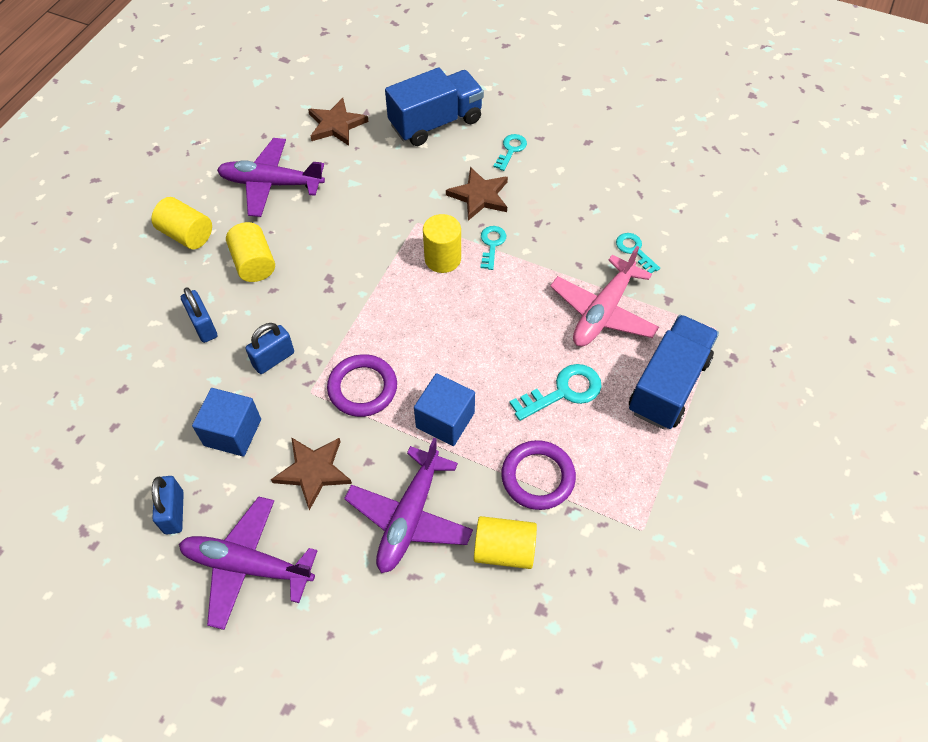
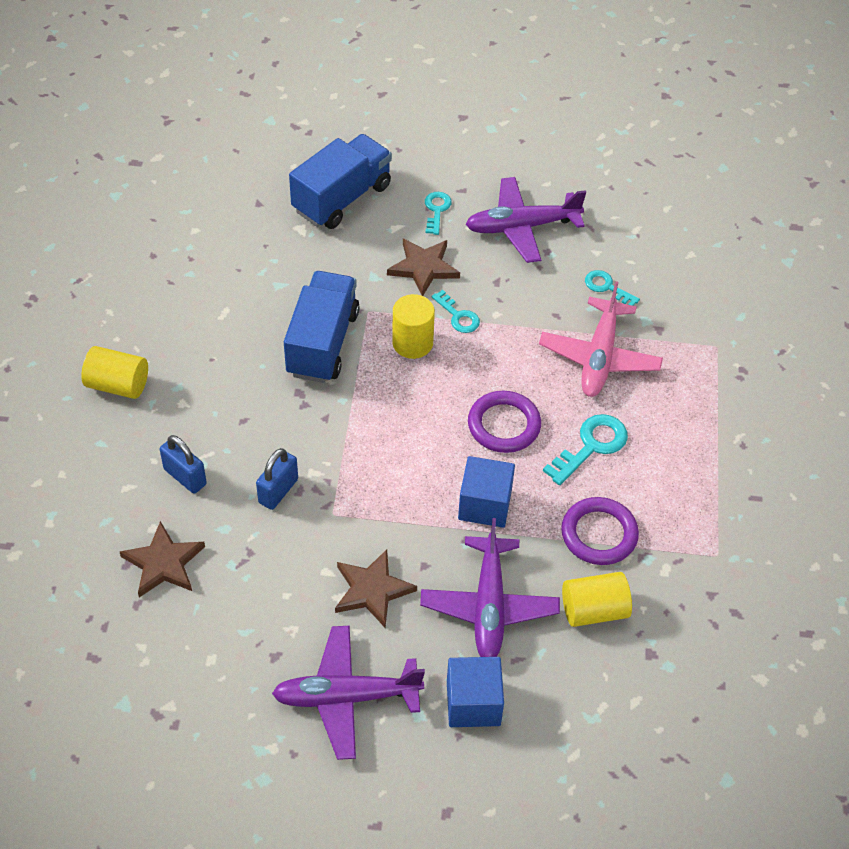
camera: 20 degrees left, 5 degrees down
(174, 512) = (245, 669): blue padlock -> none
(232, 432) = (269, 575): blue cube -> blue cube (473, 703)
(254, 263) = (209, 397): yellow cylinder -> none
(271, 184) = (187, 307): purple plane -> purple plane (521, 227)
(336, 125) = (231, 225): brown star -> brown star (163, 563)
(362, 388) = (386, 495): purple ring -> purple ring (504, 425)
(492, 244) = (458, 316): turquoise key -> turquoise key turned 150 degrees clockwise
(668, 385) = (690, 413): blue truck -> blue truck (322, 343)

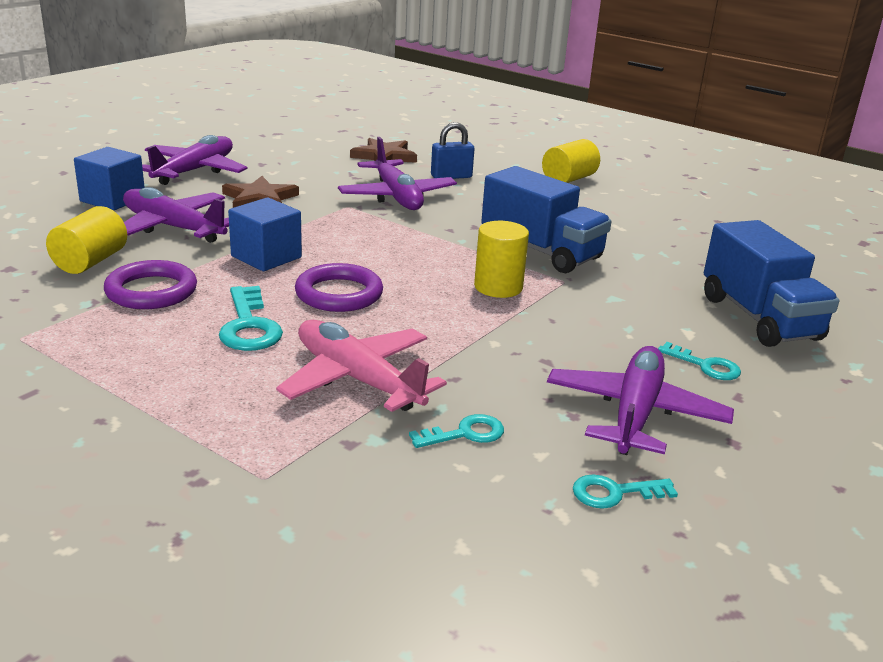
camera: 120 degrees right, 25 degrees down
(278, 491) = (397, 197): blue padlock -> purple plane
(423, 268) = (607, 326): brown star -> none
(458, 316) = (513, 321): turquoise key -> turquoise key (615, 493)

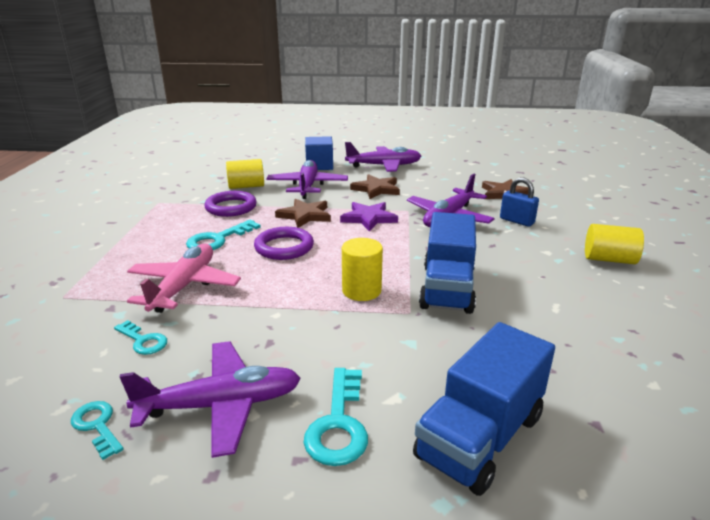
camera: 60 degrees right, 0 degrees up
(266, 257) = (305, 215): blue cube -> brown star
(335, 229) = (369, 218): none -> purple star
(705, 366) = (338, 424): turquoise key -> turquoise key, size x1.57

